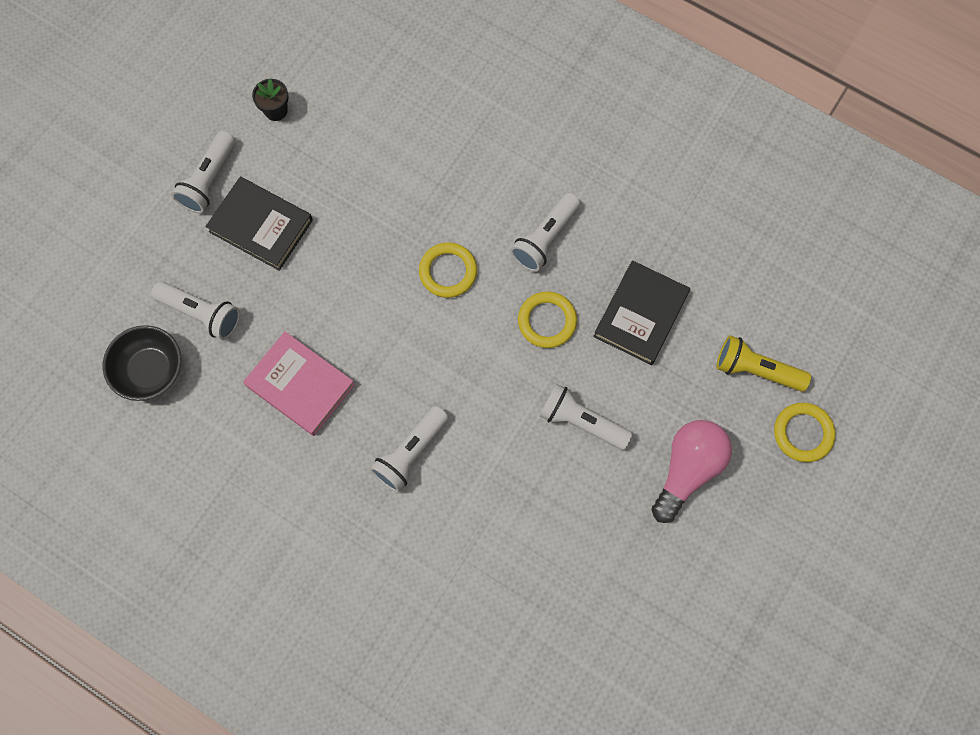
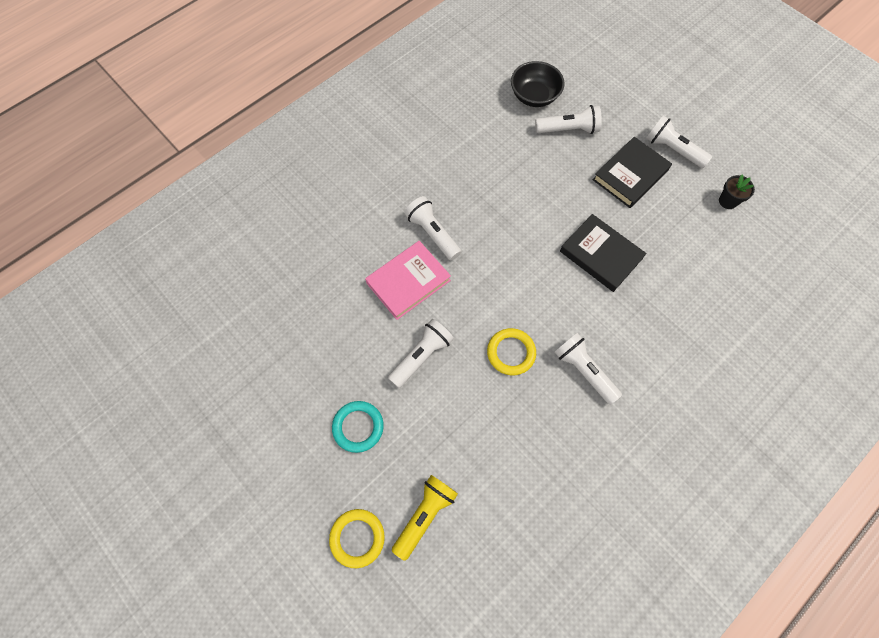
camera: 105 degrees right, 5 degrees down
(202, 314) = (568, 129): white flashlight -> white flashlight turned 135 degrees counterclockwise
(300, 385) = (502, 177): pink book -> pink book (408, 282)
(448, 272) = (569, 290): yellow ring -> none
(640, 314) = (499, 429): black book -> black book (601, 255)
(687, 470) = (358, 427): pink light bulb -> turquoise ring

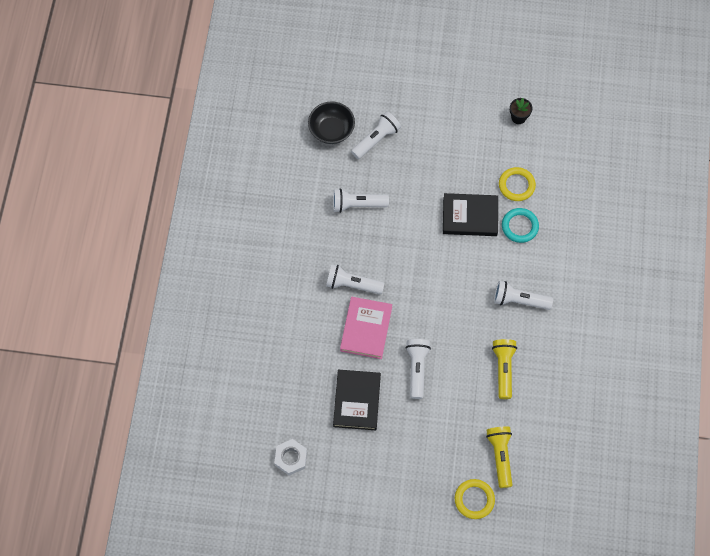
camera: 40 degrees left, 0 degrees up
(229, 343) = (291, 458): none -> white nut
(358, 427) = (418, 441): turquoise ring -> turquoise ring (519, 226)
(508, 426) = (503, 369): none -> yellow flashlight
(511, 353) = (468, 324): yellow ring -> yellow ring (516, 185)
(630, 175) = (443, 144): black book -> black book (357, 401)
(672, 149) = (456, 104): white flashlight -> white flashlight (357, 204)

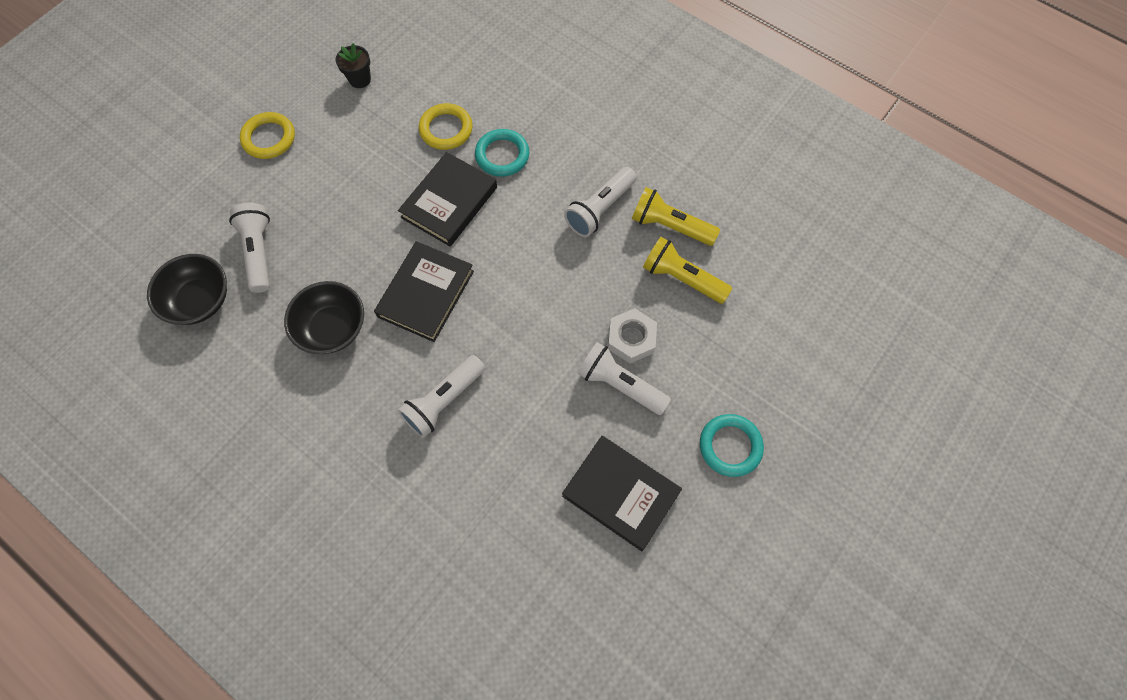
camera: 60 degrees left, 0 degrees up
(291, 458) = (657, 646): white nut -> white nut (631, 338)
(357, 204) = (332, 328): white flashlight -> black bowl
(366, 329) = (521, 419): pink book -> none
(406, 239) = (426, 294): none -> black book
(417, 444) = (730, 446): none -> turquoise ring
(474, 499) = (846, 415): yellow ring -> yellow ring (269, 138)
(500, 456) = (800, 348): yellow flashlight -> yellow flashlight (670, 226)

